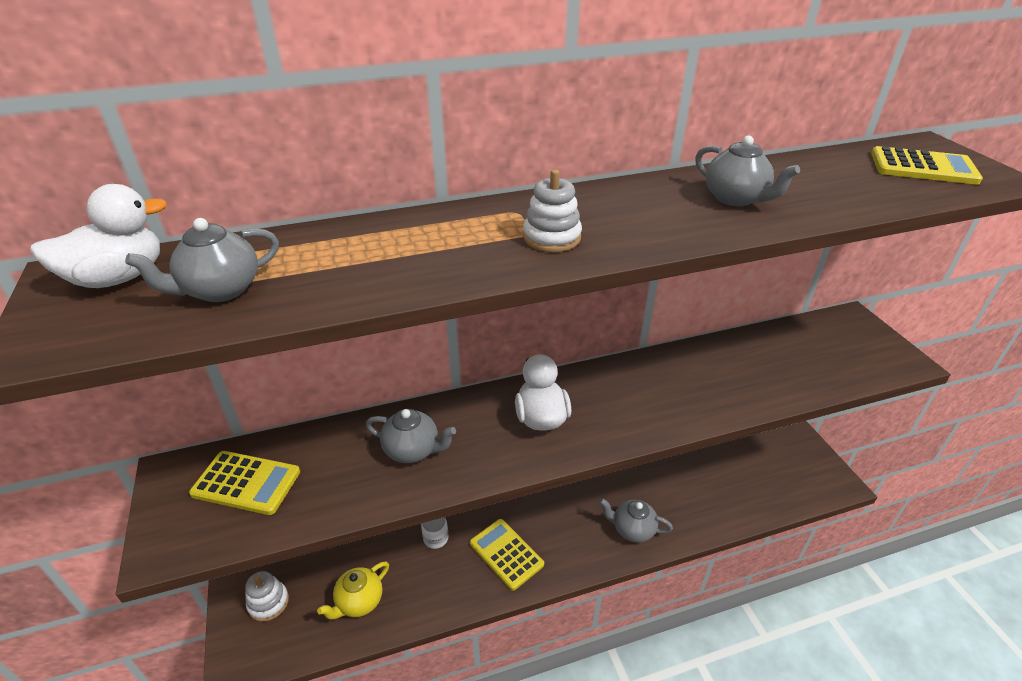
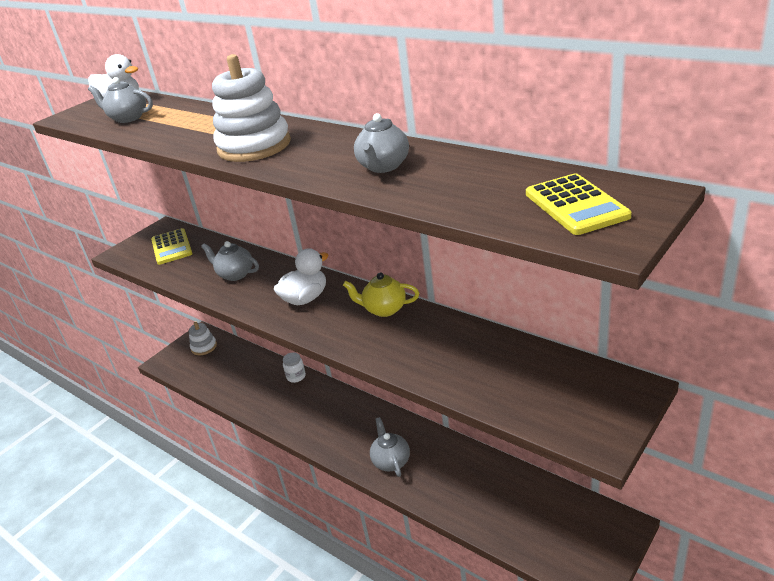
camera: 60 degrees right, 5 degrees down
(359, 602) = (229, 376): yellow teapot -> yellow teapot (384, 309)
(412, 450) = (235, 274): grey teapot -> grey teapot turned 135 degrees clockwise
(506, 554) = (311, 412): yellow calculator -> none
(552, 237) = (254, 146): white stacking toy -> white stacking toy, size x1.84

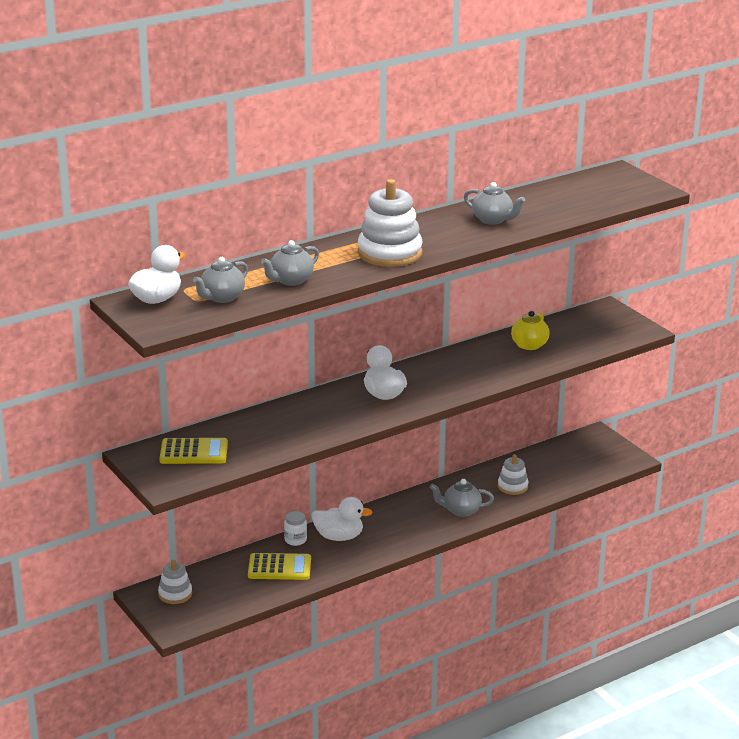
camera: 75 degrees left, 5 degrees down
(235, 274) = (300, 422): grey teapot -> grey teapot (291, 280)
(311, 398) = (339, 537): none -> white duck
(384, 309) = (437, 365): yellow teapot -> yellow teapot (529, 345)
(458, 486) = (512, 486): none -> white stacking toy
(576, 205) = (610, 187): yellow calculator -> yellow calculator (279, 567)

